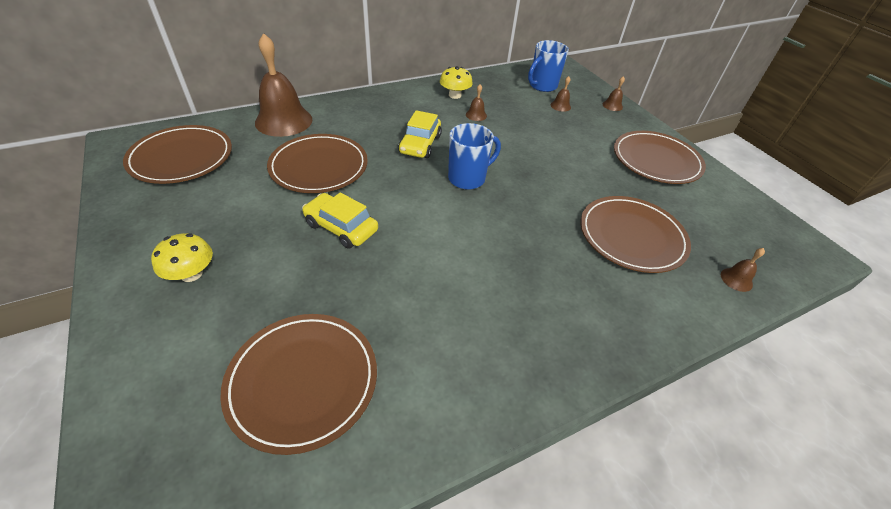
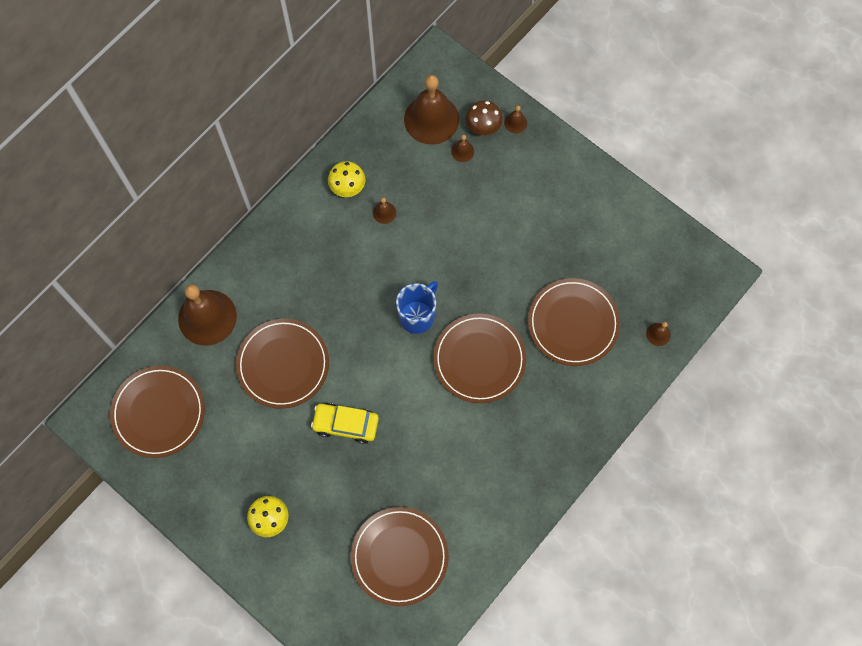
camera: 20 degrees left, 25 degrees up
(420, 144) = (353, 288): yellow car -> none
(542, 86) = (431, 119): blue mug -> brown bell
(584, 100) = (483, 126): none -> brown mushroom
(656, 160) = (576, 204): brown plate -> brown plate (479, 359)

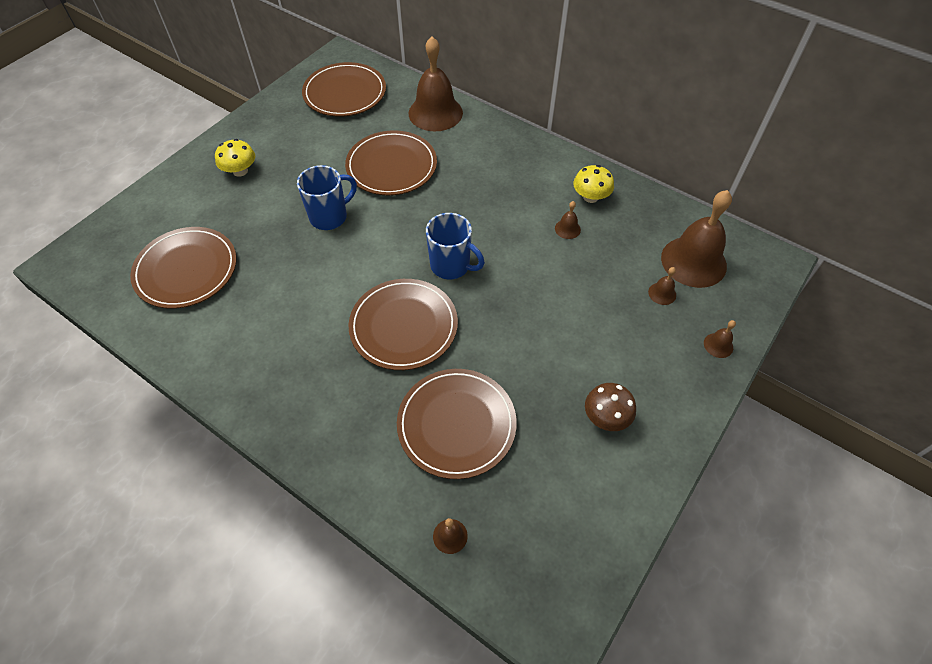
camera: 85 degrees right, 15 degrees down
(345, 424) = (329, 217): yellow car -> blue mug
(483, 126) = (702, 312): brown mushroom -> brown mushroom (606, 417)

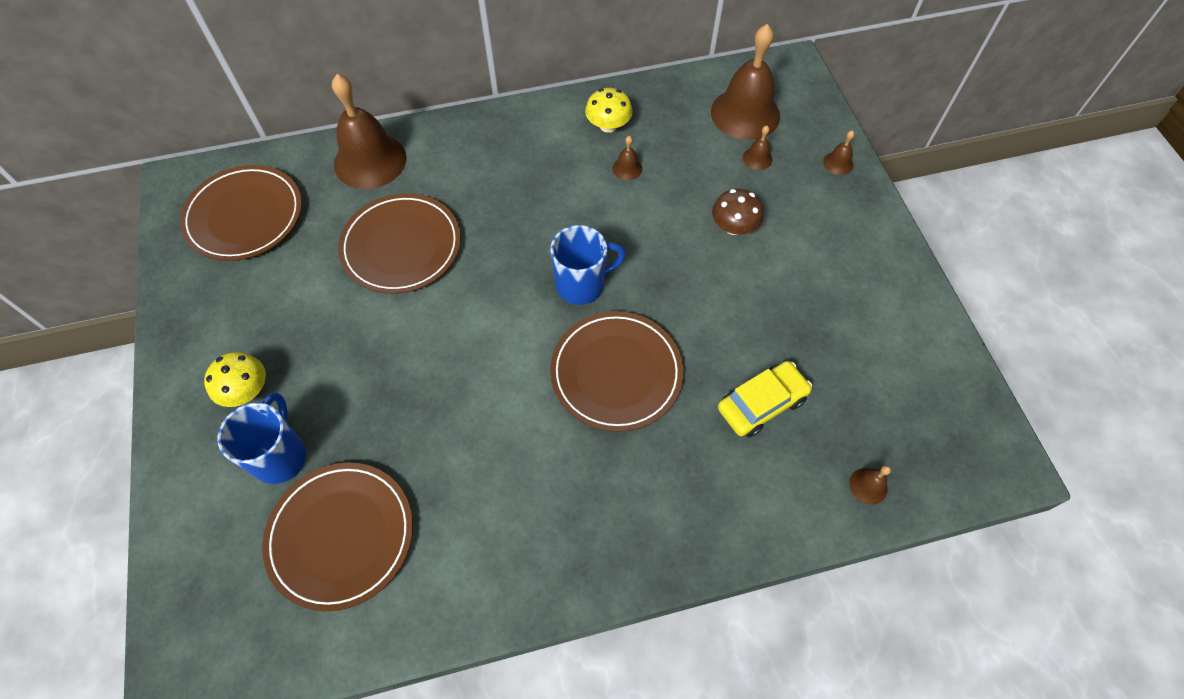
camera: 50 degrees left, 5 degrees up
(329, 217) = (411, 346): blue mug -> blue mug (280, 456)
(456, 424) = (761, 404): brown plate -> yellow car
(606, 417) = (843, 287): brown mushroom -> brown mushroom (733, 227)

